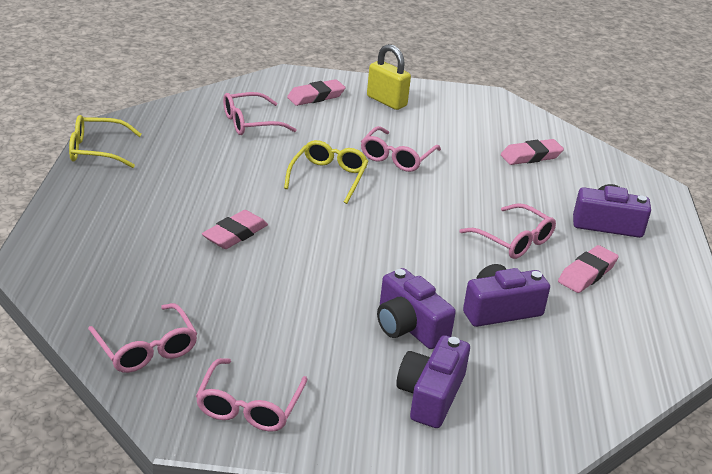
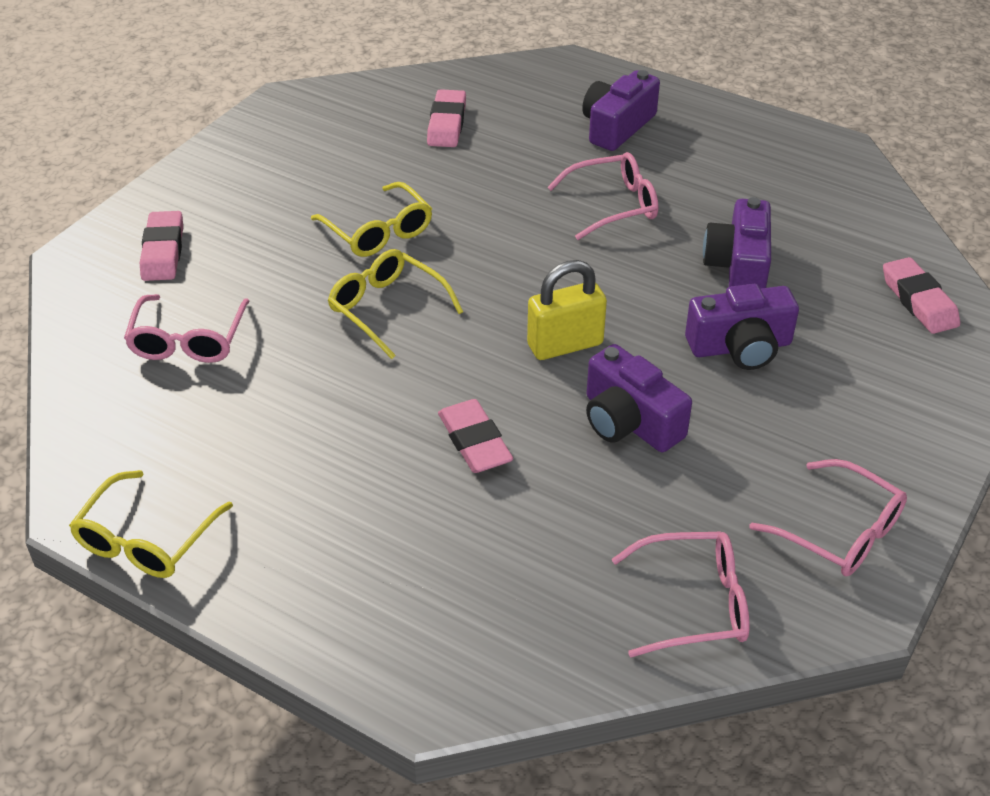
camera: 60 degrees left, 10 degrees up
(386, 101) = (228, 190): yellow padlock -> yellow padlock (565, 345)
(397, 157) = (378, 231): pink glasses -> yellow glasses
(430, 395) = (866, 372): purple camera -> purple camera (629, 421)
(587, 273) = (700, 178): pink eraser -> pink eraser (918, 301)

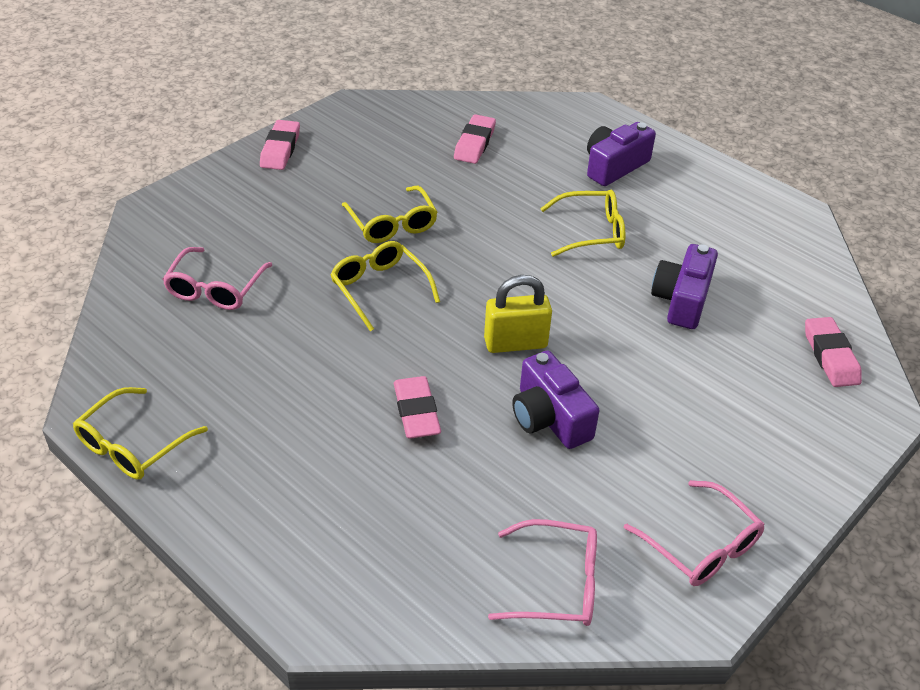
camera: 10 degrees right, 0 degrees up
(163, 251) = (218, 213): pink eraser -> pink eraser (280, 149)
(613, 205) = (591, 232): pink glasses -> yellow glasses
(740, 347) = (662, 370): purple camera -> none

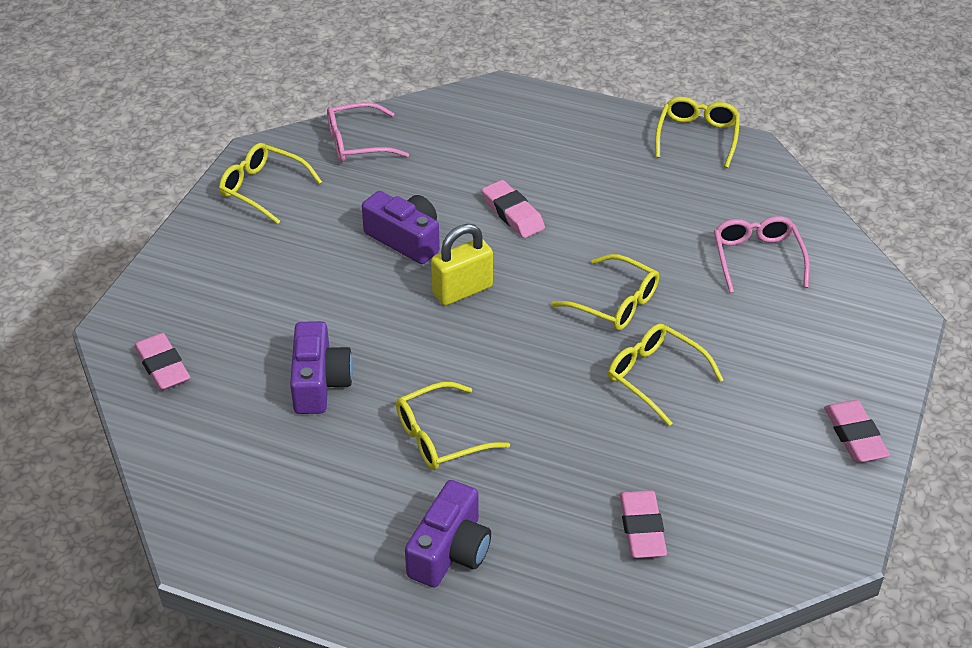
camera: 160 degrees right, 0 degrees up
(701, 545) = (263, 189): pink glasses -> yellow glasses

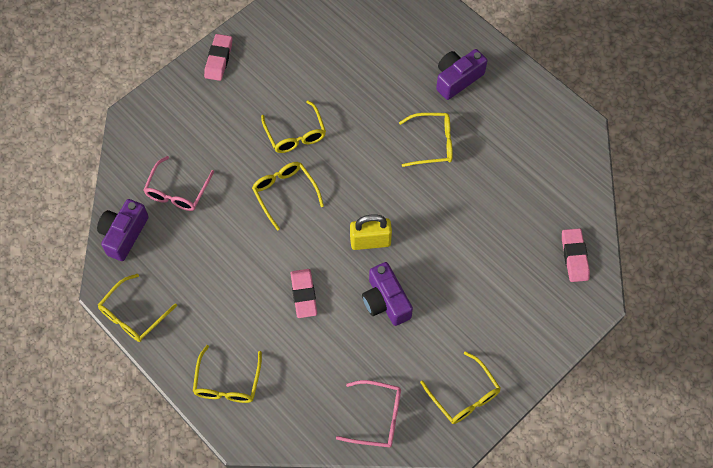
camera: 155 degrees left, 20 degrees up
(319, 382) = (485, 207): purple camera -> purple camera (124, 234)
(544, 120) = (227, 383): none -> yellow glasses
(642, 528) = (358, 54): pink eraser -> none

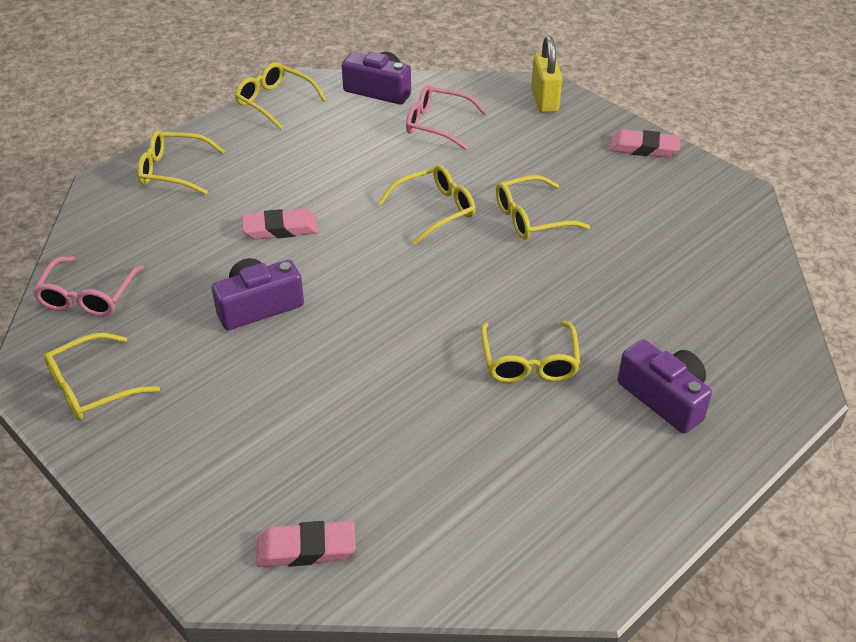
camera: 90 degrees right, 20 degrees down
(370, 241) = (356, 291): yellow padlock -> yellow padlock (544, 100)

